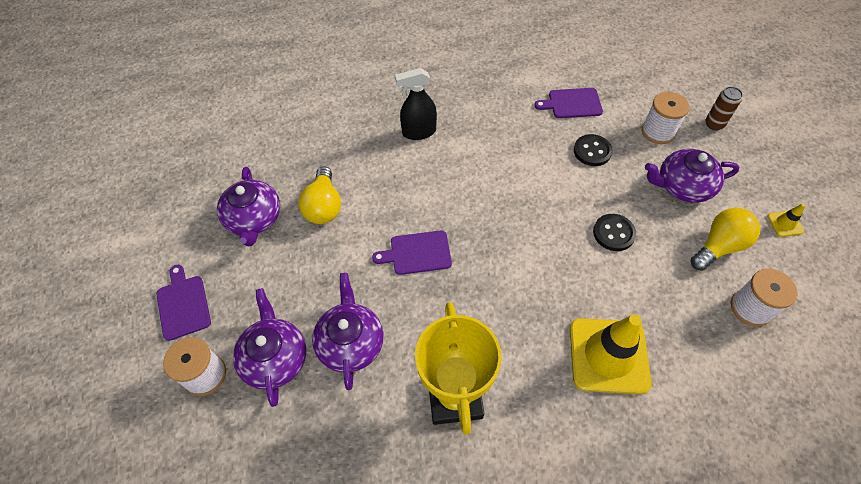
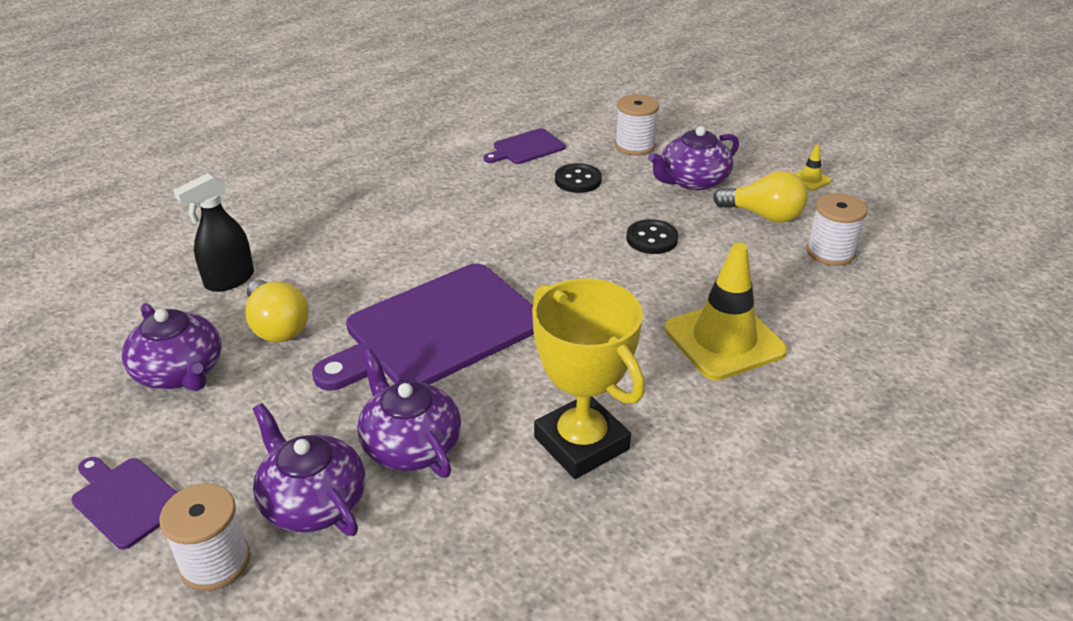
camera: 30 degrees left, 20 degrees down
(417, 253) = (437, 329): purple cutting board -> purple cutting board, size x2.10
(418, 132) = (358, 221): black spray bottle -> black spray bottle (229, 280)
(714, 124) = (686, 125): brown can -> none
(719, 246) = (764, 215): yellow light bulb -> yellow light bulb turned 90 degrees clockwise

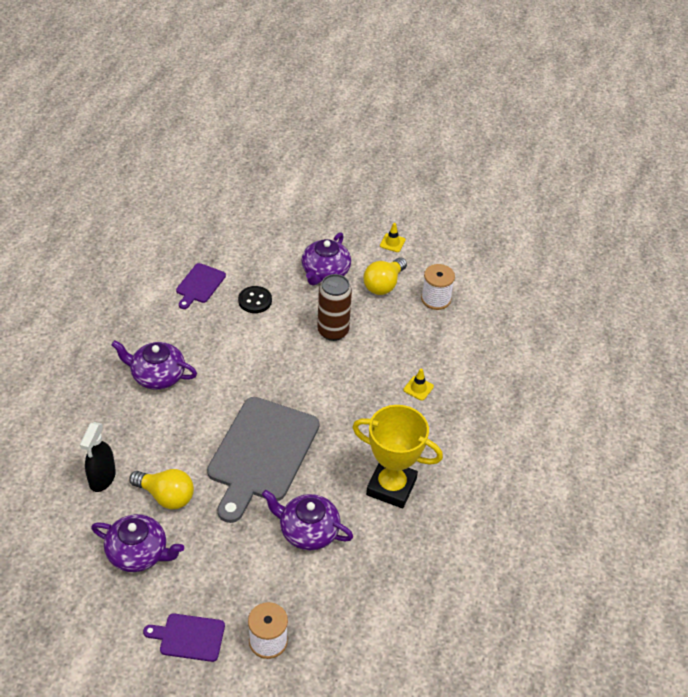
camera: 35 degrees left, 10 degrees up
(313, 501) = (286, 586): purple teapot -> purple teapot (157, 375)
(437, 329) = (261, 453): purple cutting board -> grey cutting board
(635, 146) = (269, 254): white spool -> none
(652, 239) = (333, 331): black button -> brown can
(724, 340) = (418, 388): yellow traffic cone -> yellow traffic cone, size x0.42
(764, 215) = (384, 285): yellow light bulb -> yellow light bulb turned 135 degrees clockwise

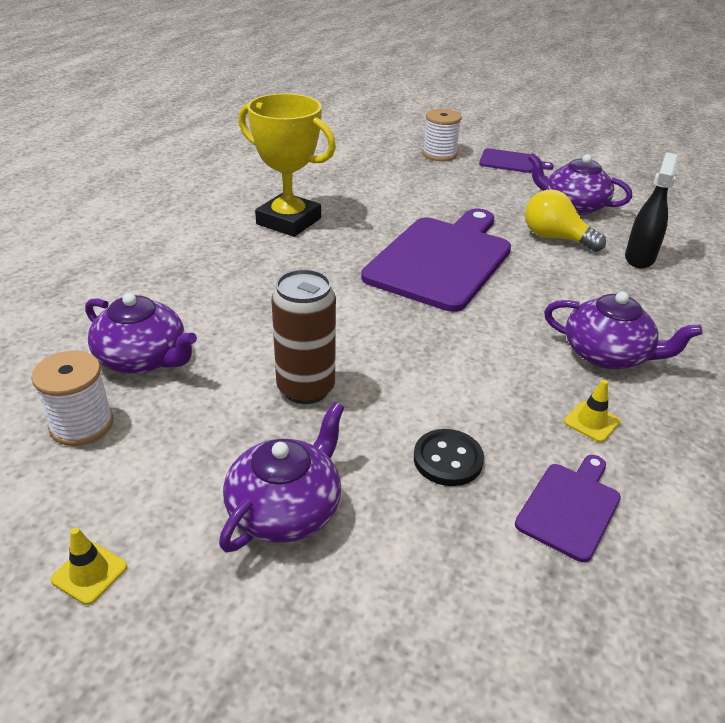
camera: 170 degrees left, 10 degrees down
(261, 453) = (441, 260): grey cutting board -> purple cutting board
(308, 531) = (393, 202): purple teapot -> purple teapot (143, 358)
(384, 285) = (169, 465): yellow light bulb -> none
(418, 388) = (202, 301): yellow traffic cone -> yellow traffic cone (591, 422)

